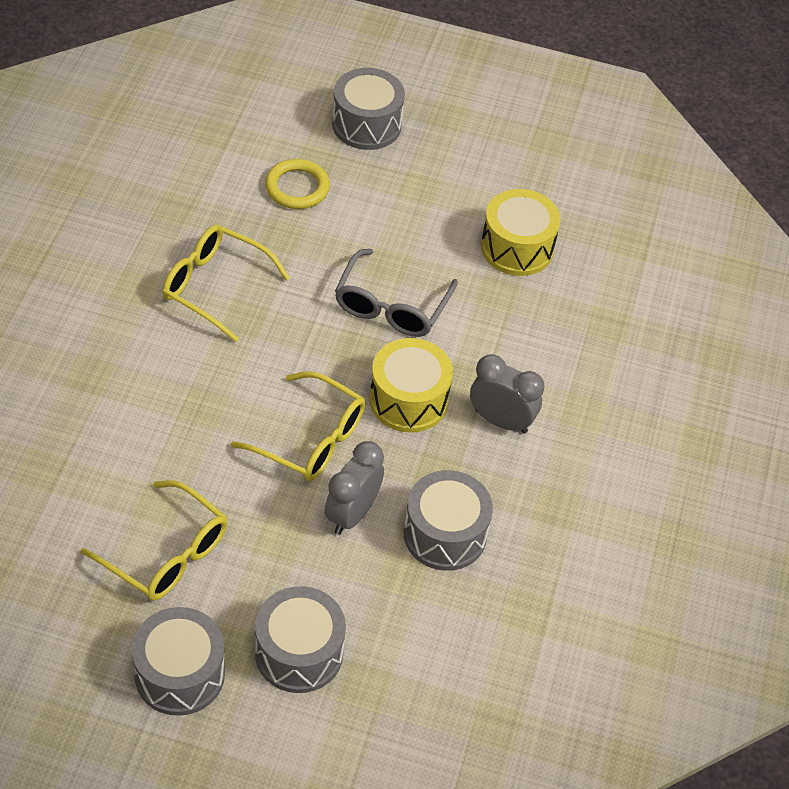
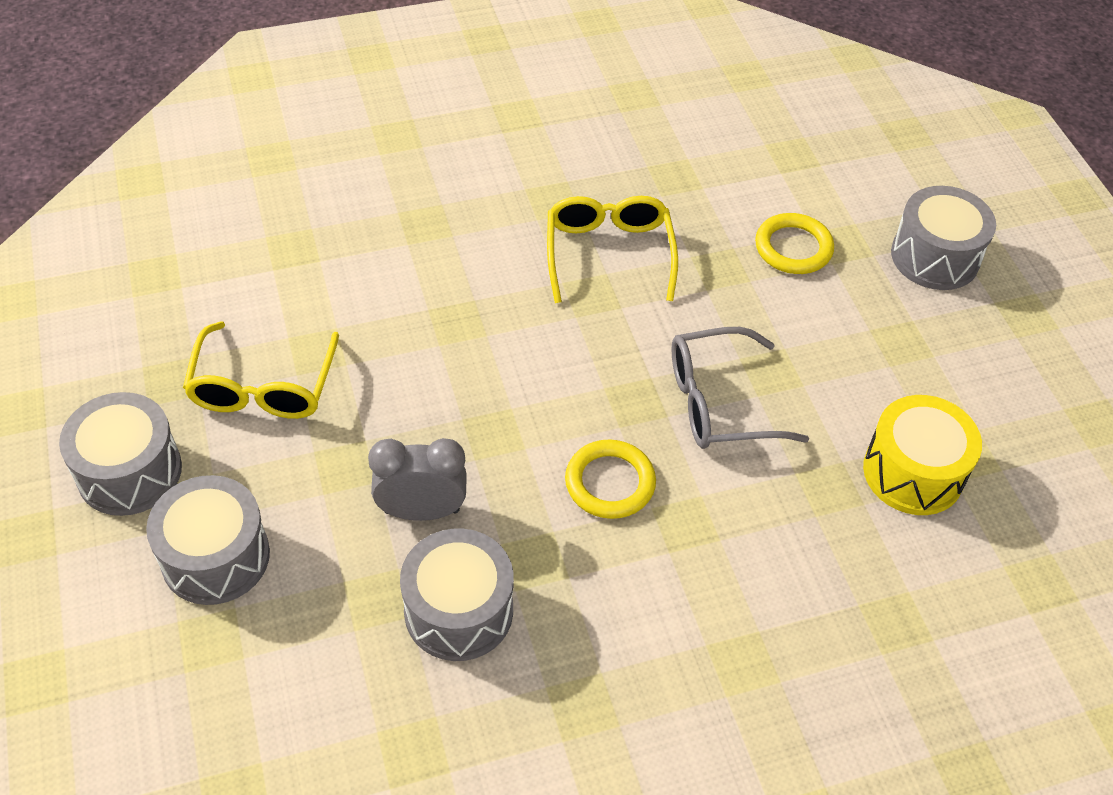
camera: 60 degrees right, 0 degrees up
(311, 439) = (488, 426): yellow glasses -> none
(408, 400) = (610, 483): yellow drum -> yellow ring
(501, 421) = (656, 584): grey clock -> none

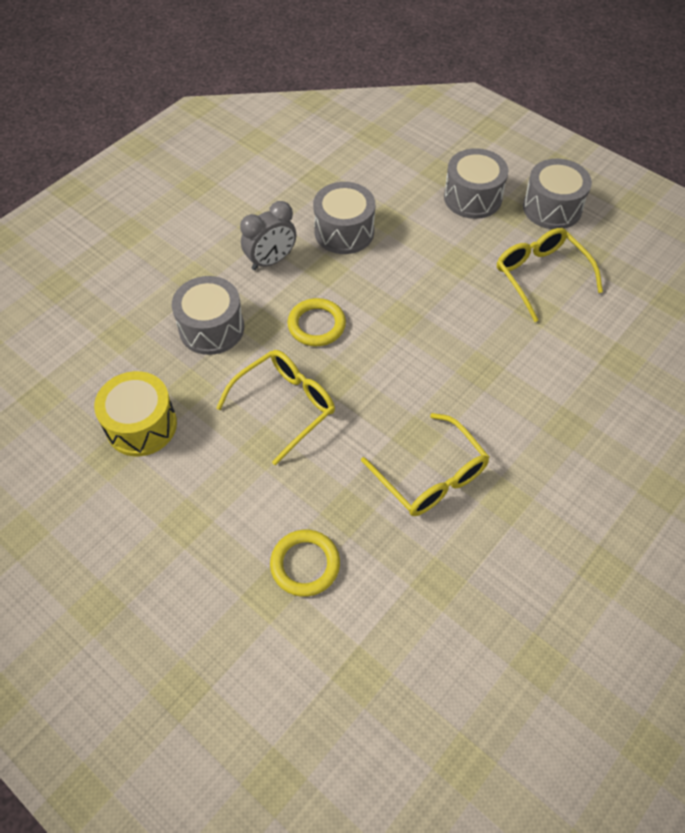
camera: 150 degrees right, 5 degrees up
(421, 511) = (400, 262): grey clock -> grey clock (271, 261)
(719, 403) = (285, 406): grey glasses -> yellow glasses
(935, 257) = (189, 626): grey drum -> grey drum (211, 328)

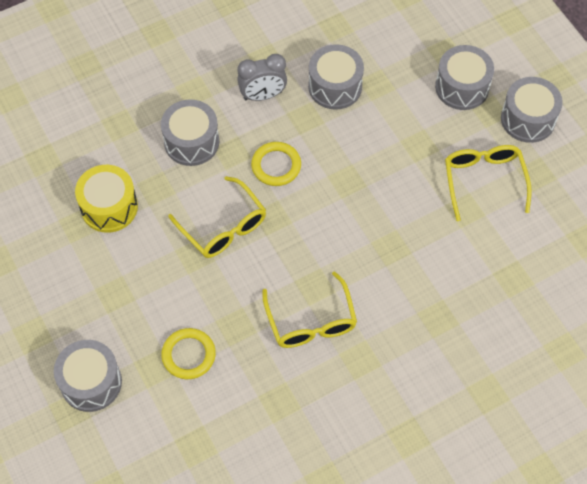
camera: 20 degrees right, 5 degrees up
(195, 642) = (91, 382): none -> grey drum
(285, 406) = (223, 227): yellow glasses -> yellow glasses turned 75 degrees clockwise

